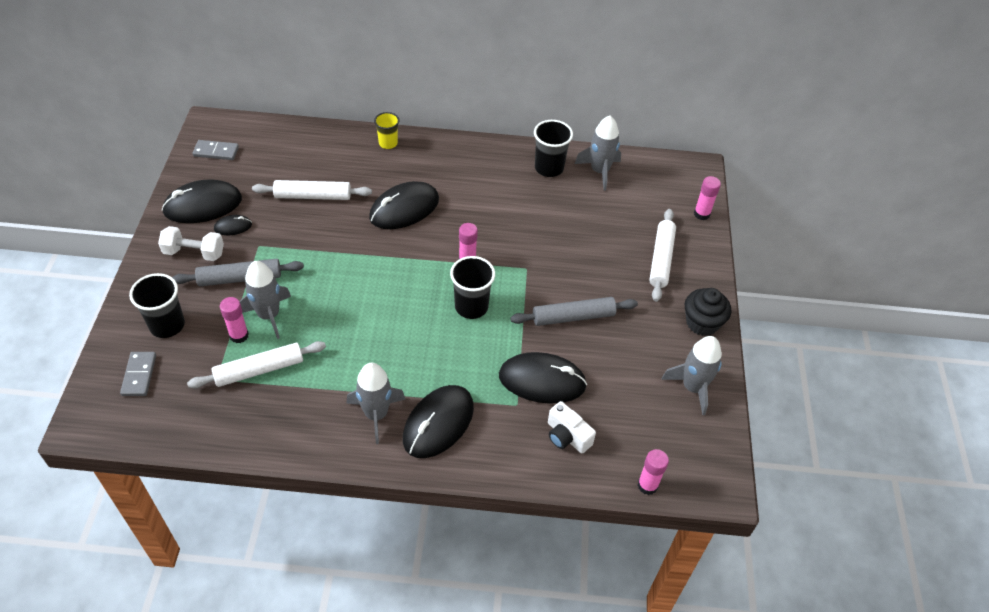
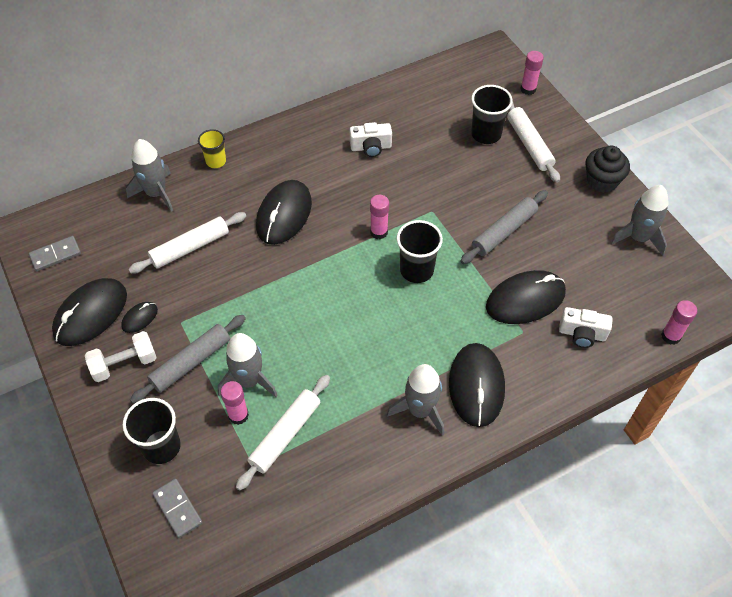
camera: 30 degrees left, 5 degrees up
(520, 193) = (371, 147): none -> white camera
(549, 168) = (375, 112): black cup -> black cup (486, 134)
(600, 171) = (419, 93): grey rocket -> grey rocket (156, 193)

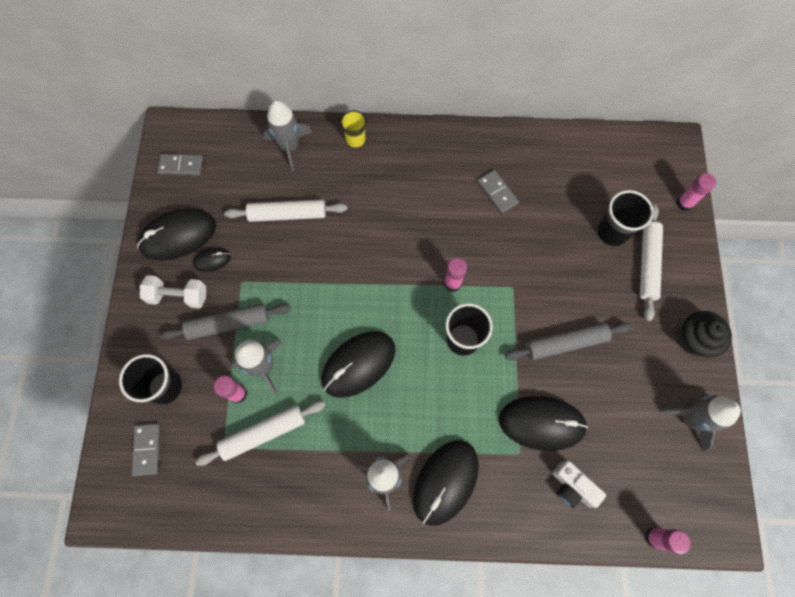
camera: 30 degrees right, 15 degrees up
(284, 214) = (382, 222): black mouse -> black mouse (358, 364)
(371, 147) = (497, 193): white camera -> grey domino

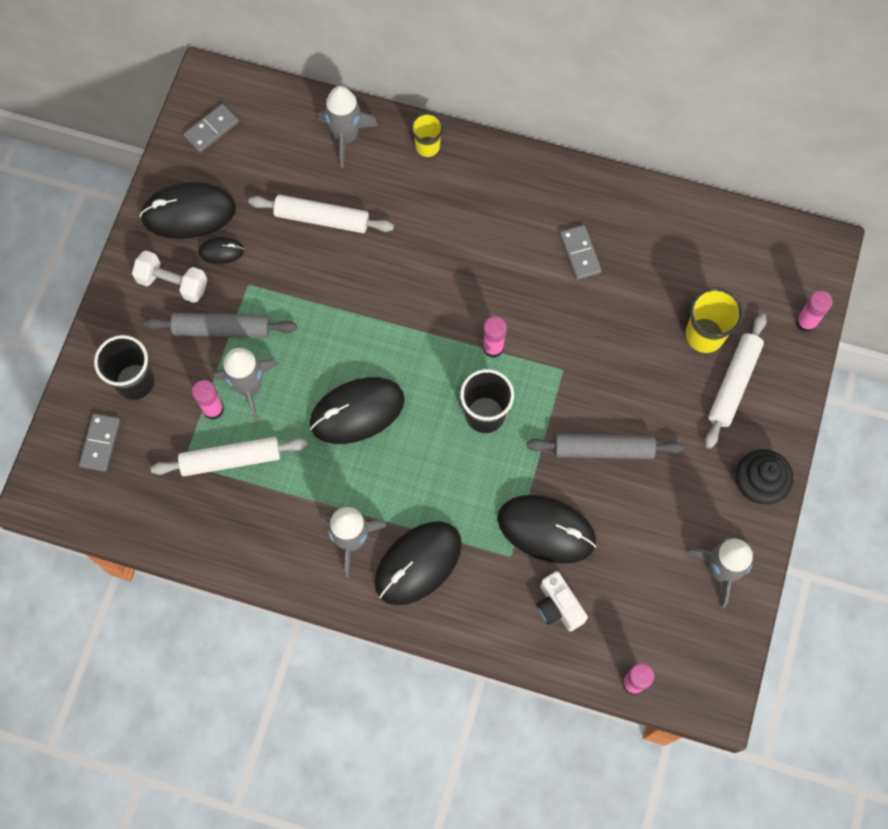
camera: 15 degrees right, 0 degrees up
(181, 166) = (211, 129): grey domino -> grey domino turned 60 degrees counterclockwise
(612, 232) = (704, 335): black cup -> yellow cup

